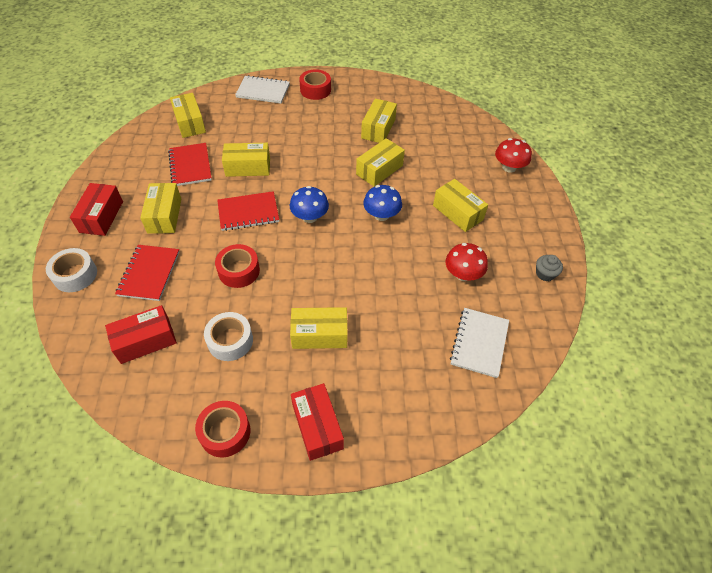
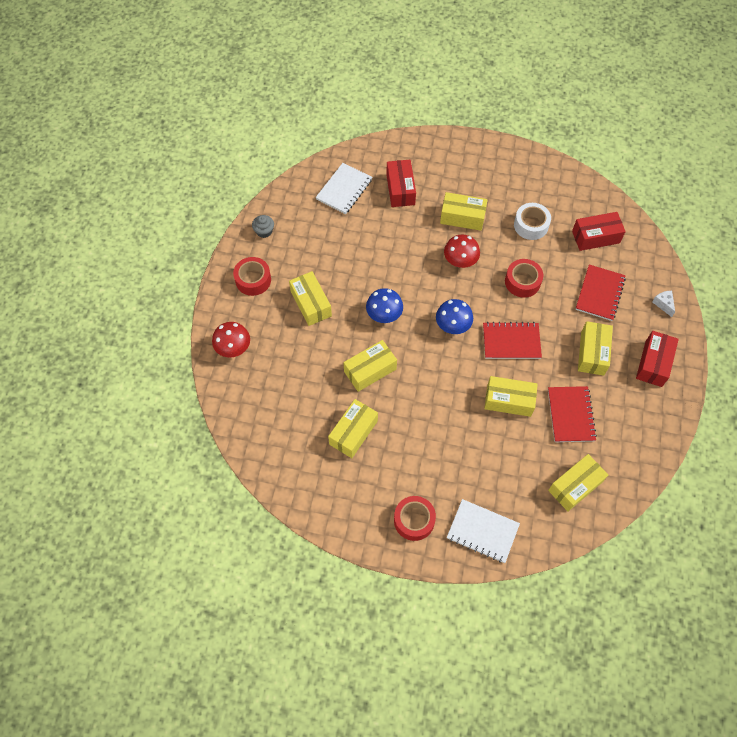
camera: 165 degrees left, 10 degrees up
(75, 275) = (663, 304): white tape -> white cheese
(190, 123) = (575, 486): yellow box -> yellow box turned 60 degrees clockwise
(225, 432) = (535, 168): red tape -> red tape (253, 280)
(317, 427) = (474, 160): red box -> red box (400, 189)
(463, 274) = (333, 243): red mushroom -> red mushroom (460, 261)

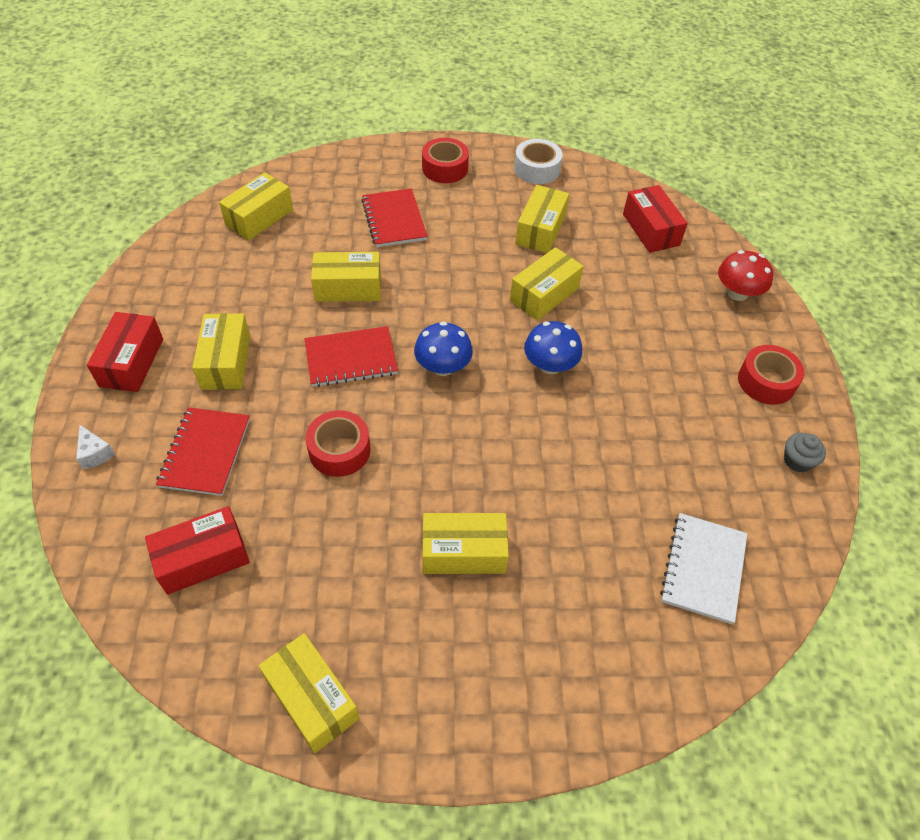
camera: 165 degrees right, 10 degrees down
(311, 304) = (663, 362): yellow box -> yellow box (312, 698)
(400, 189) = (597, 591): red box -> red box (650, 230)
(460, 261) = (451, 468): red mushroom -> none
(482, 531) = (367, 169): white notebook -> none
(531, 225) = (330, 560): white tape -> white tape (537, 169)
(570, 415) = (262, 284): red notebook -> red notebook (394, 220)

